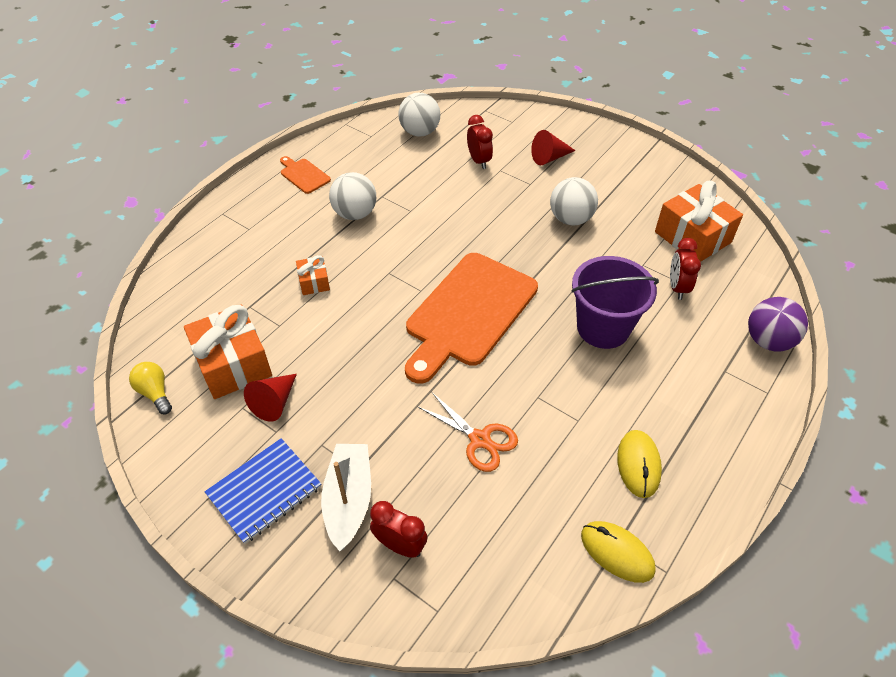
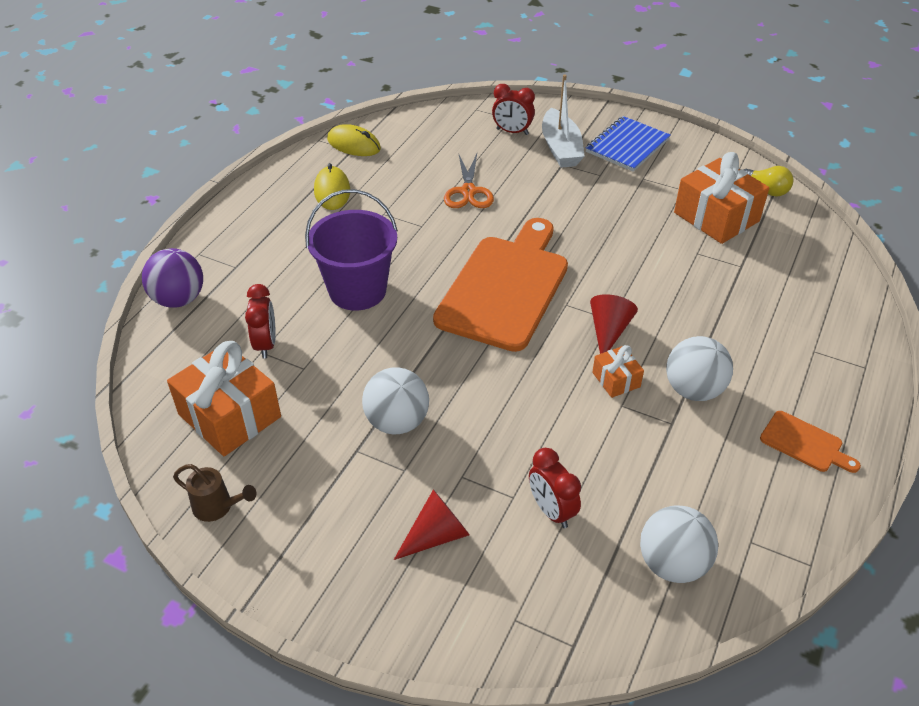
camera: 170 degrees right, 5 degrees down
(274, 402) = (657, 195): red cone -> red cone (608, 331)
(314, 282) = (690, 298): orange gift -> orange gift (616, 379)
(480, 439) = (468, 191): orange scissors -> orange scissors turned 120 degrees counterclockwise
(685, 185) = (217, 507): none -> brown watering can

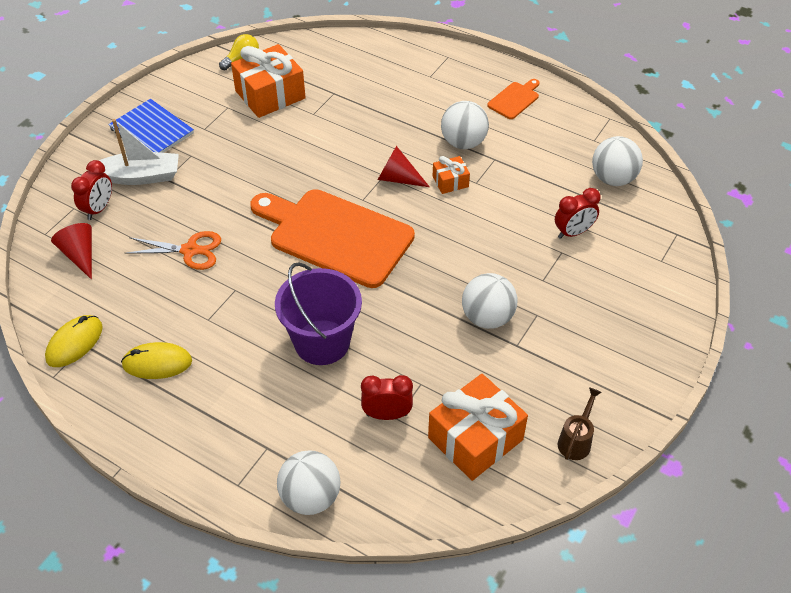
camera: 85 degrees left, 5 degrees up
(179, 299) = (310, 497): purple ball -> white ball
(437, 535) = (597, 298): red cone -> red cone (80, 255)

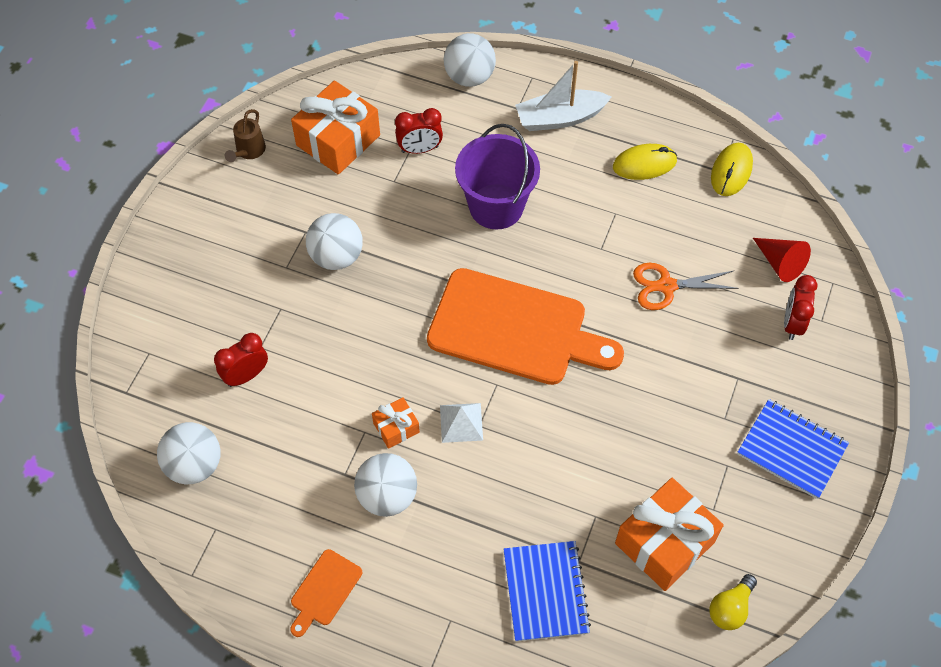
camera: 170 degrees right, 10 degrees up
(140, 176) = (770, 376): white boat -> white boat (560, 118)
(362, 81) = (545, 592): none -> blue notebook
(398, 178) = (461, 422): red cone -> white pyramid

